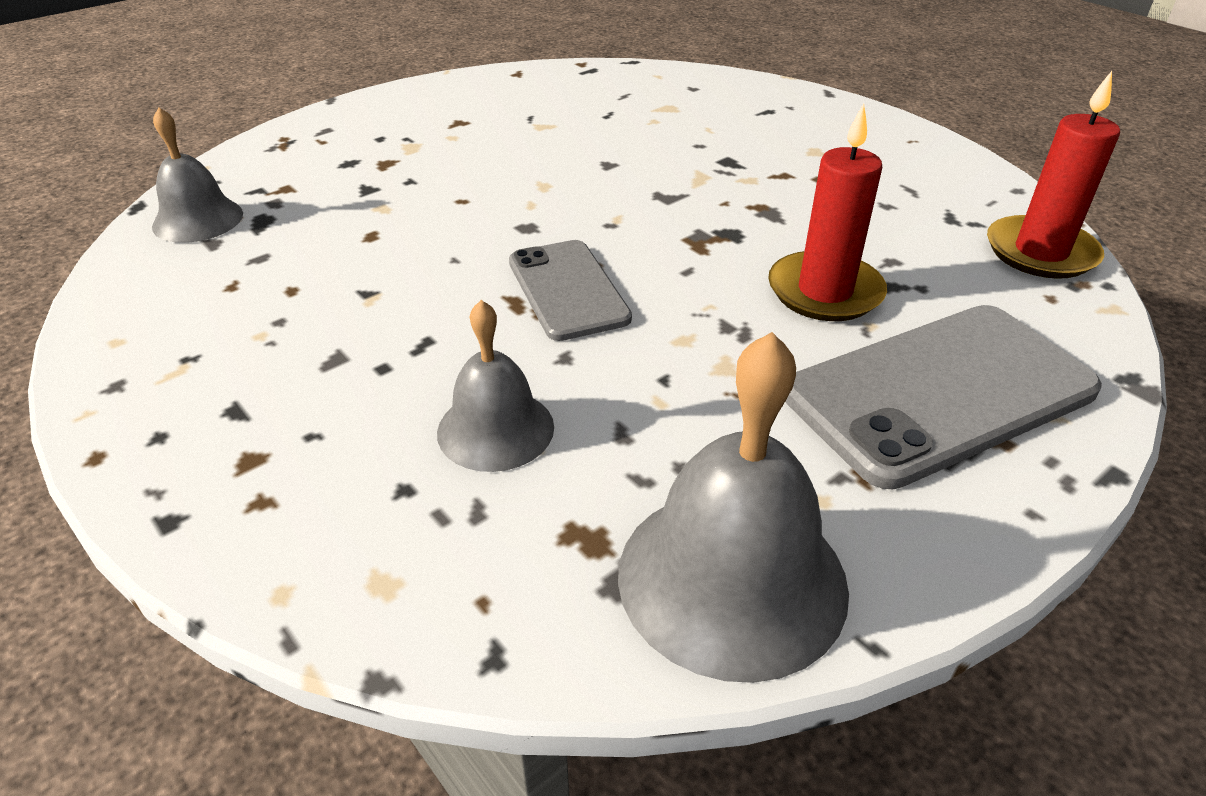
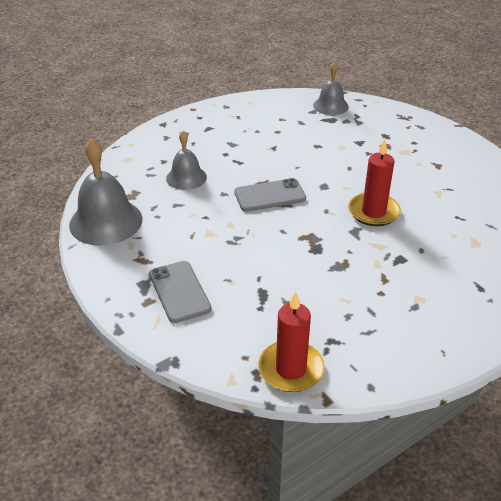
camera: 95 degrees right, 0 degrees up
(825, 291) = (260, 272): red candle -> red candle (373, 212)
(939, 392) = (179, 291): grey phone -> grey phone, size x0.61

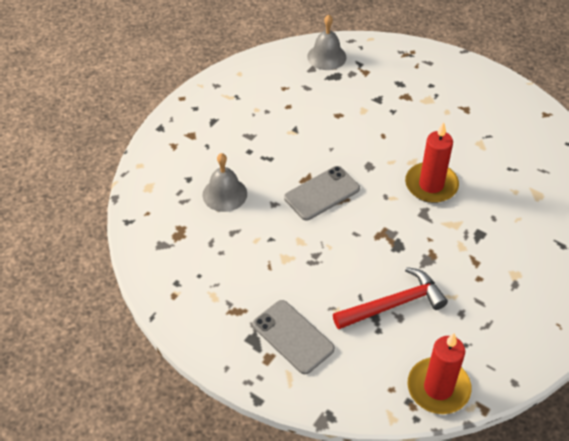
camera: 20 degrees left, 10 degrees up
(106, 221) = (171, 275): grey bell -> none
(286, 291) = (393, 304): none -> red hammer

